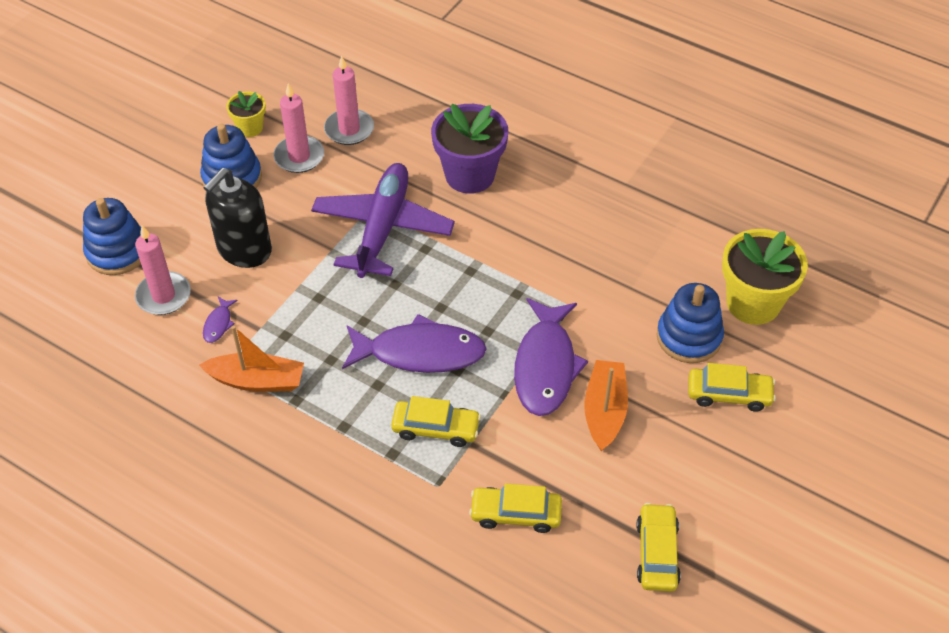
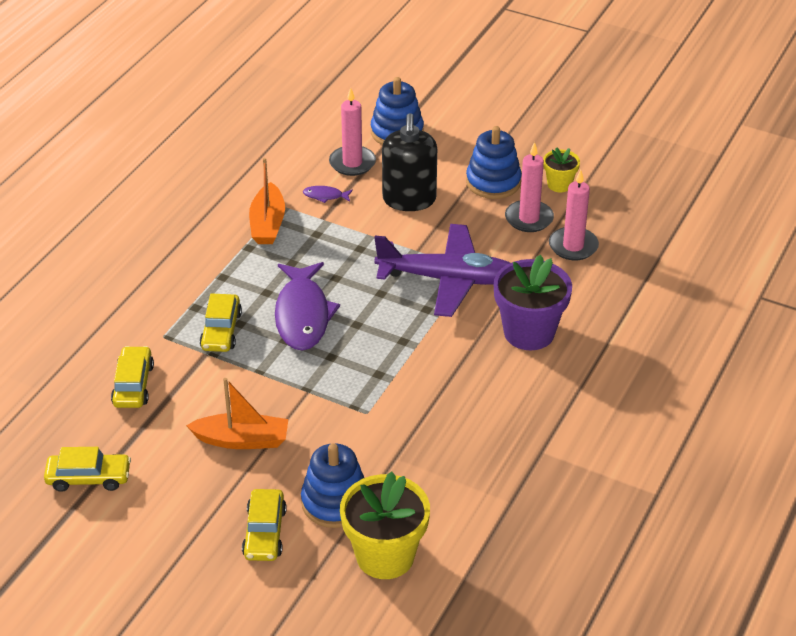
camera: 85 degrees right, 10 degrees down
(244, 249) = (409, 199): black soap dispenser -> black soap dispenser turned 120 degrees counterclockwise
(545, 366) = (292, 397): purple fish -> none

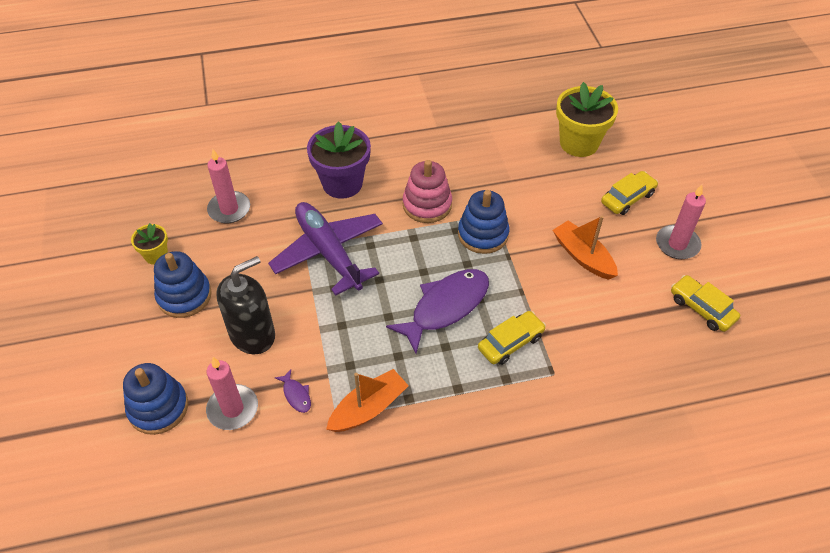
camera: 130 degrees left, 10 degrees up
(133, 385) = (612, 351): yellow car -> none
(335, 502) = (572, 184): blue stacking toy -> blue stacking toy (483, 234)
(433, 374) = (427, 205): none -> pink stacking toy
(529, 218) = (216, 249): pink candle -> pink candle (677, 244)

